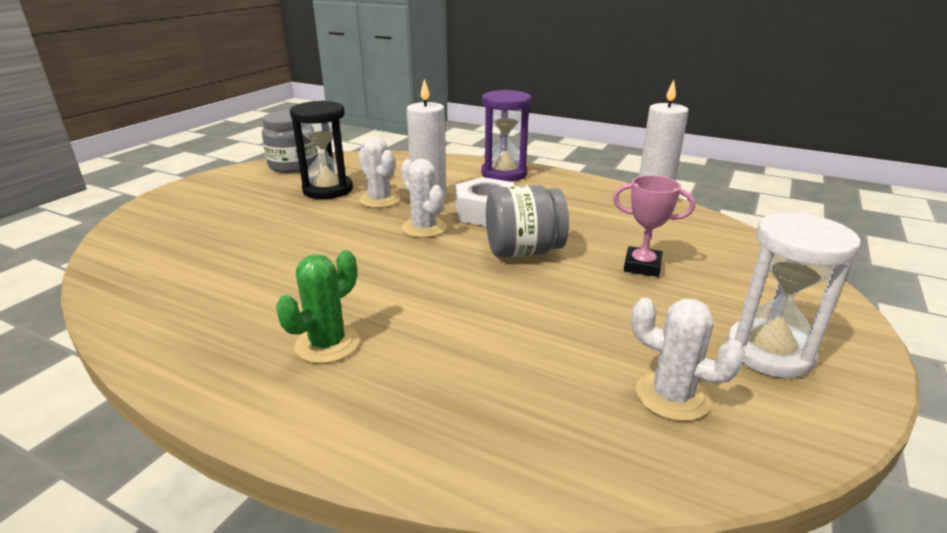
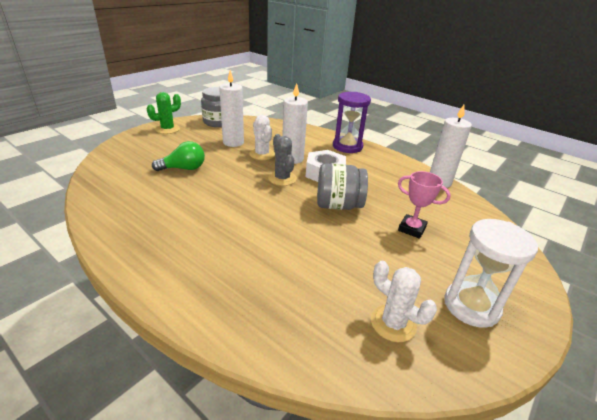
camera: 10 degrees right, 5 degrees up
(260, 236) = (183, 168): none -> green light bulb
(327, 344) = (199, 247): green cactus -> green cactus (167, 129)
(328, 190) = (233, 142): black hourglass -> white candle
(424, 228) = (282, 178): white cactus -> grey cactus

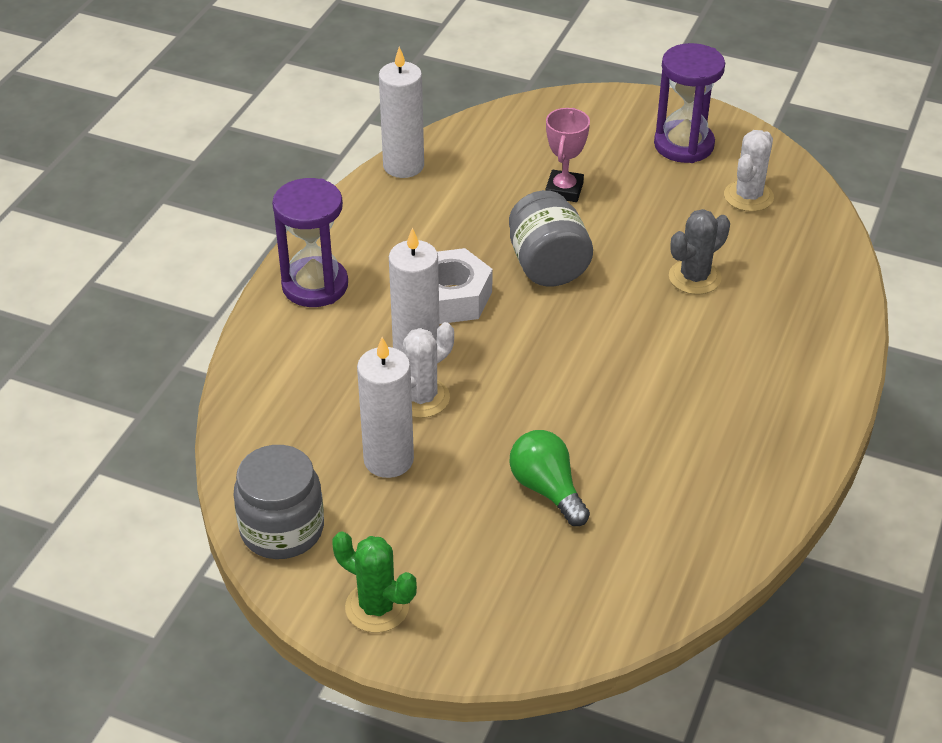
camera: 105 degrees left, 10 degrees up
(282, 178) = (502, 345): grey cactus -> grey cactus (694, 277)
(471, 306) = (684, 145): white hourglass -> purple hourglass

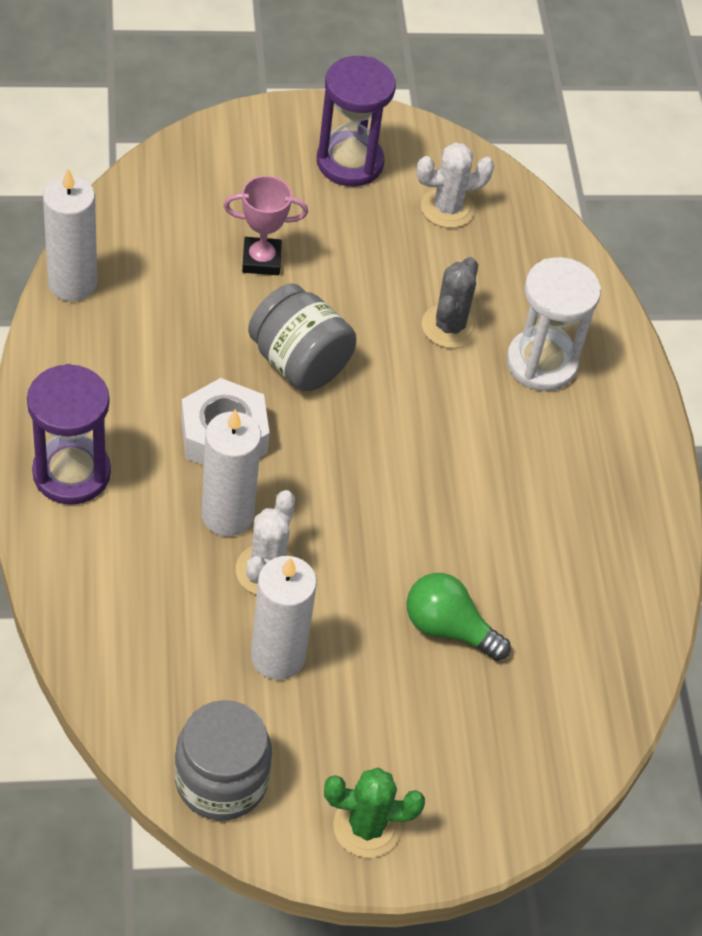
camera: 35 degrees left, 10 degrees up
(564, 190) = (261, 260): pink trophy -> pink trophy turned 75 degrees counterclockwise
(748, 196) = (447, 208): white cactus -> white cactus turned 75 degrees clockwise
(761, 326) = (541, 363): none -> white hourglass

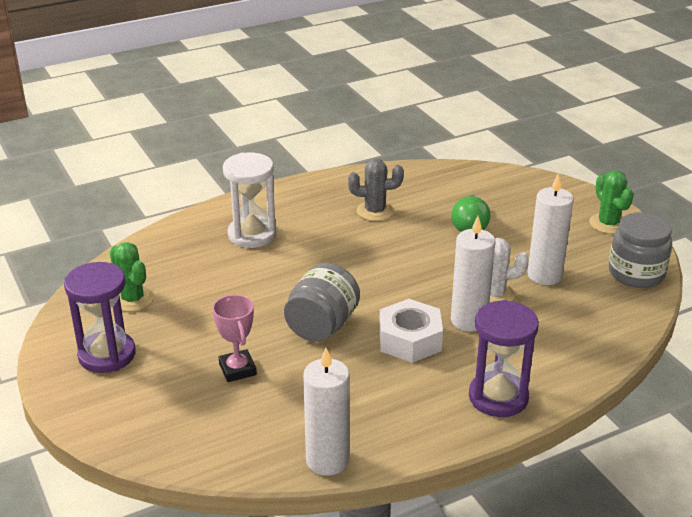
camera: 105 degrees left, 20 degrees down
(447, 208) = (132, 299): white cactus -> green cactus
(449, 326) = (245, 274): grey cactus -> grey cactus (375, 211)

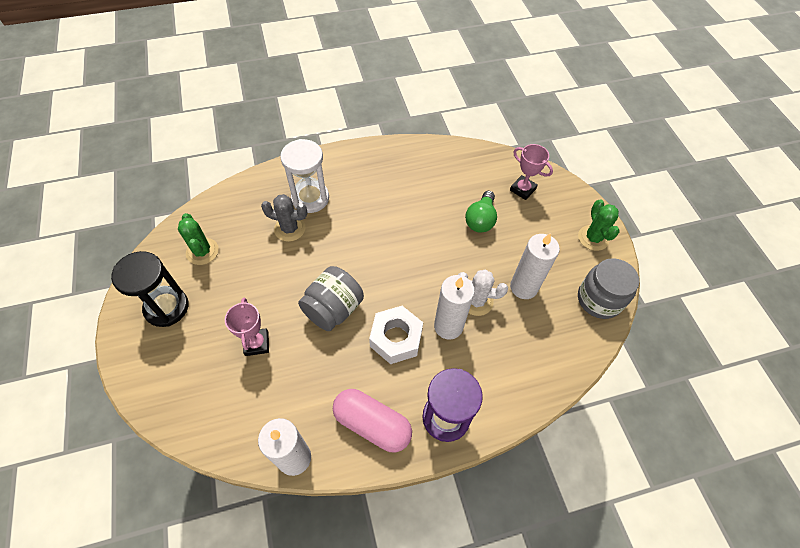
camera: 10 degrees right, 25 degrees up
(107, 355) = (167, 307): purple hourglass -> black hourglass
(375, 211) = (411, 190): grey cactus -> grey cactus (290, 229)
(411, 417) = (372, 424): none -> pink capsule
(509, 194) = (522, 189): none -> pink trophy

